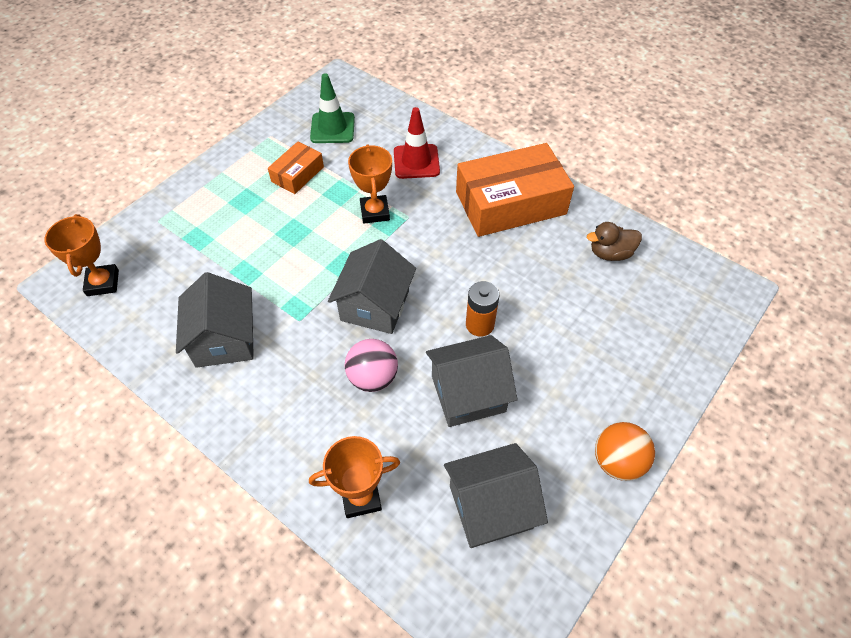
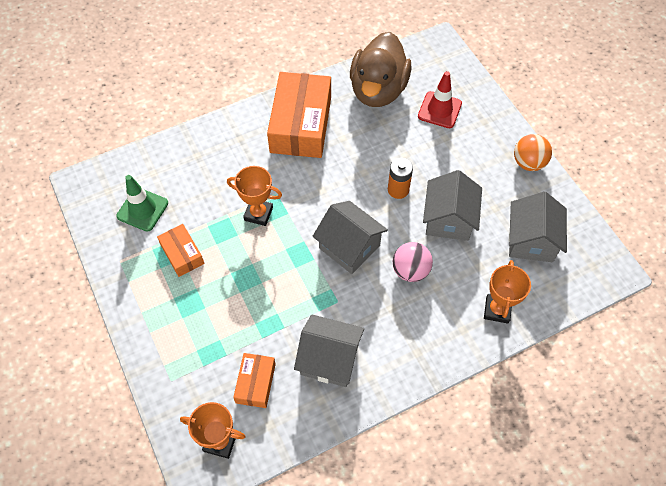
camera: 65 degrees left, 5 degrees up
(175, 286) = (255, 383): none -> orange box
(416, 162) = (221, 165): red traffic cone -> red traffic cone (439, 110)
(610, 253) = (378, 90): brown duck -> brown duck, size x2.14

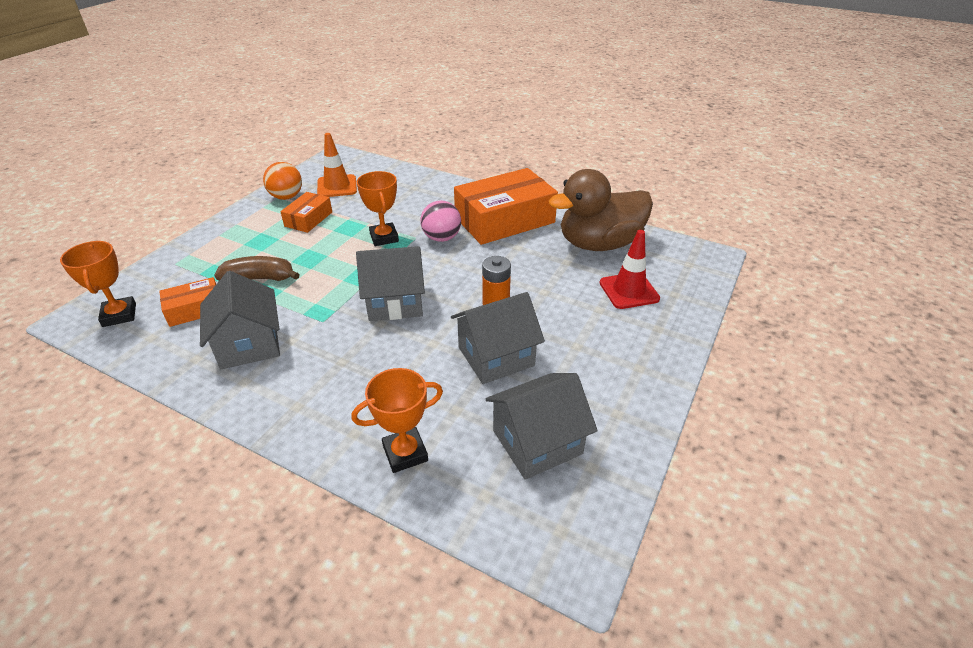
camera: 55 degrees right, 20 degrees down
(142, 209) = (337, 186): green traffic cone -> orange traffic cone
(247, 323) = (259, 278): none -> brown banana
(349, 247) = (395, 302): grey house -> grey house turned 75 degrees clockwise
(410, 270) = (401, 355): pink ball -> pink ball (441, 238)
(528, 163) = (648, 389): orange ball -> orange ball (286, 197)

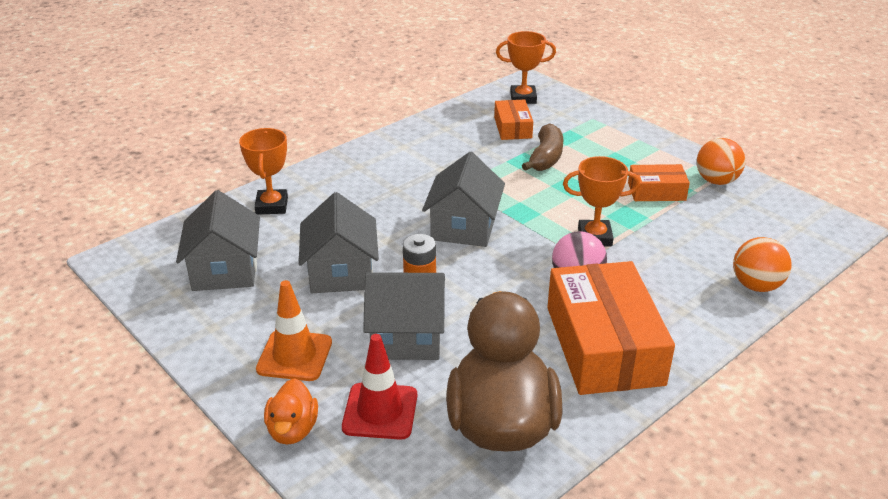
camera: 110 degrees right, 5 degrees down
(249, 344) = (448, 149): grey house -> grey house (406, 337)
(308, 219) = (656, 191): orange box -> orange box turned 45 degrees counterclockwise
(337, 186) = (738, 218): orange traffic cone -> orange traffic cone (294, 356)
(414, 178) = (756, 285): none -> orange ball
(677, 323) = (292, 430): none -> orange duck

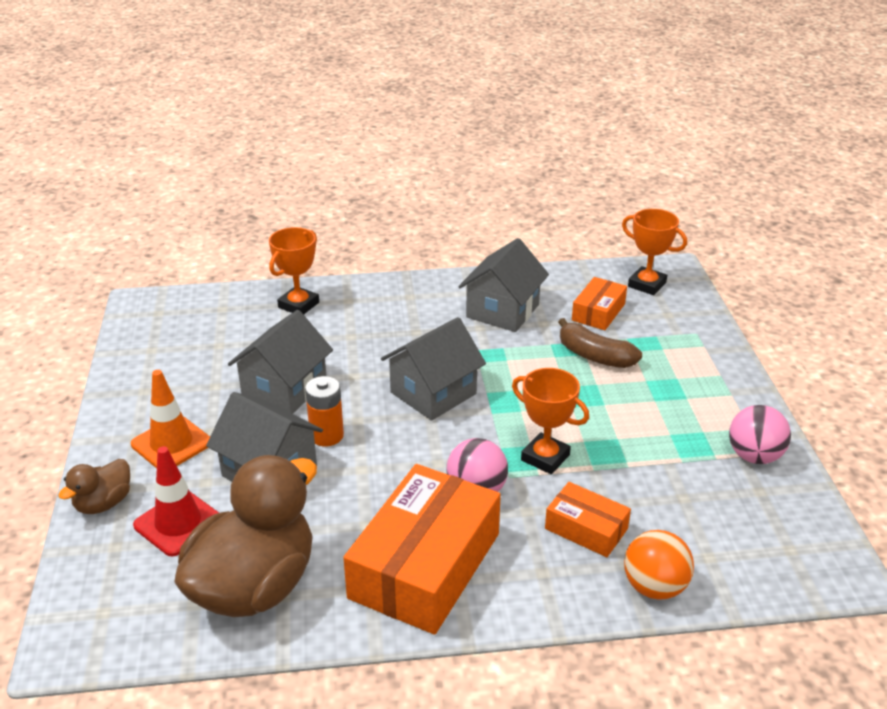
camera: 35 degrees right, 0 degrees up
(225, 270) = (203, 347): grey house -> grey house (502, 311)
(292, 430) = (103, 503): orange duck -> brown duck
(546, 158) = (594, 356): brown banana -> brown banana turned 75 degrees clockwise
(656, 191) = (670, 439): orange box -> orange box (586, 528)
(716, 181) = (754, 456): orange ball -> pink ball

